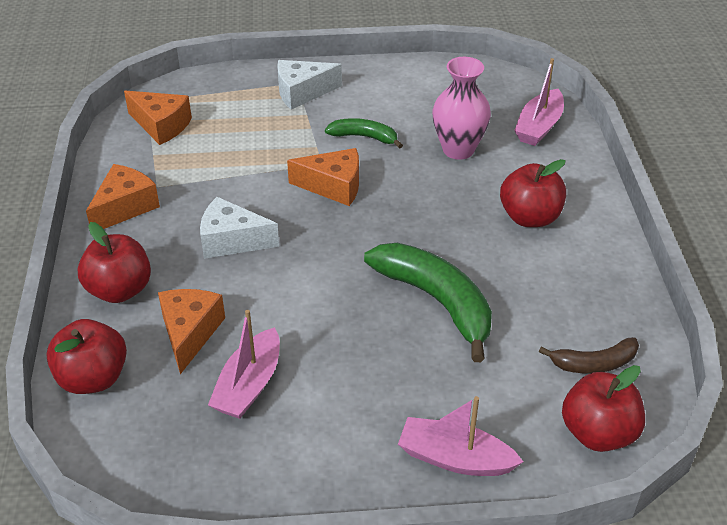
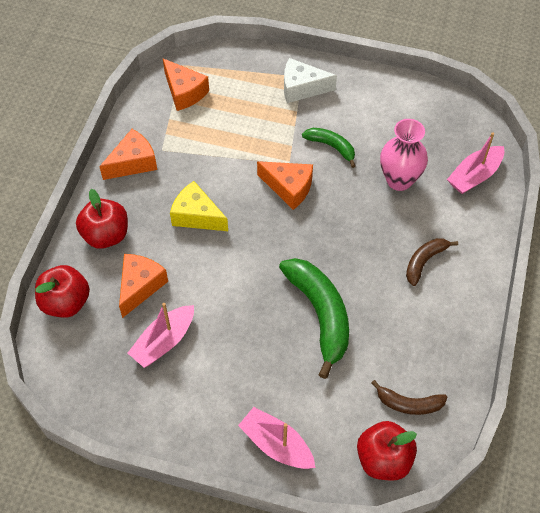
camera: 20 degrees right, 15 degrees up
(231, 241) = (196, 216): white cheese -> yellow cheese
(530, 217) = (424, 261): red apple -> brown banana

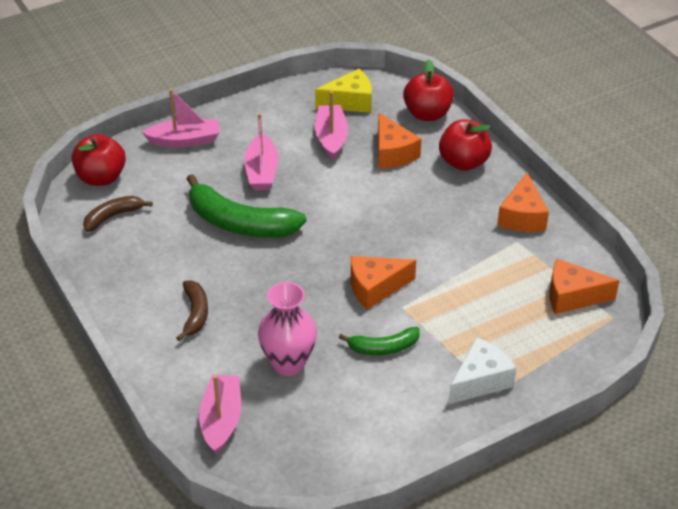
camera: 135 degrees right, 15 degrees down
(196, 216) = (419, 218): yellow cheese -> yellow cheese (350, 102)
(252, 353) = (262, 171): none -> pink boat

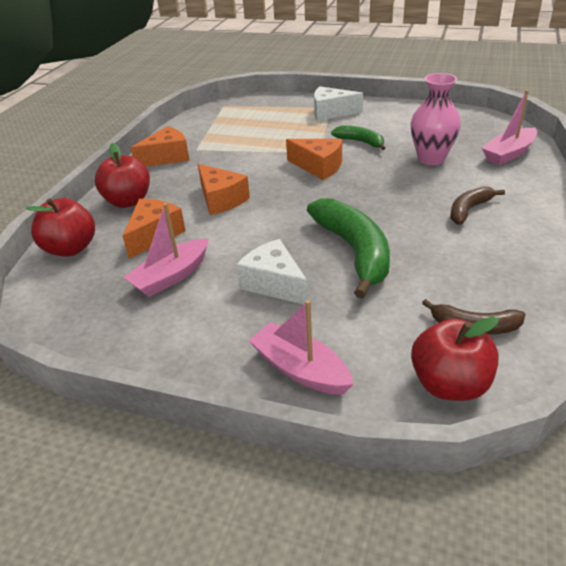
camera: 130 degrees left, 5 degrees down
(262, 171) = (274, 284): pink boat -> white cheese
(350, 102) = (93, 300): yellow cheese -> none
(572, 296) = (223, 118): orange cheese -> orange cheese (221, 200)

